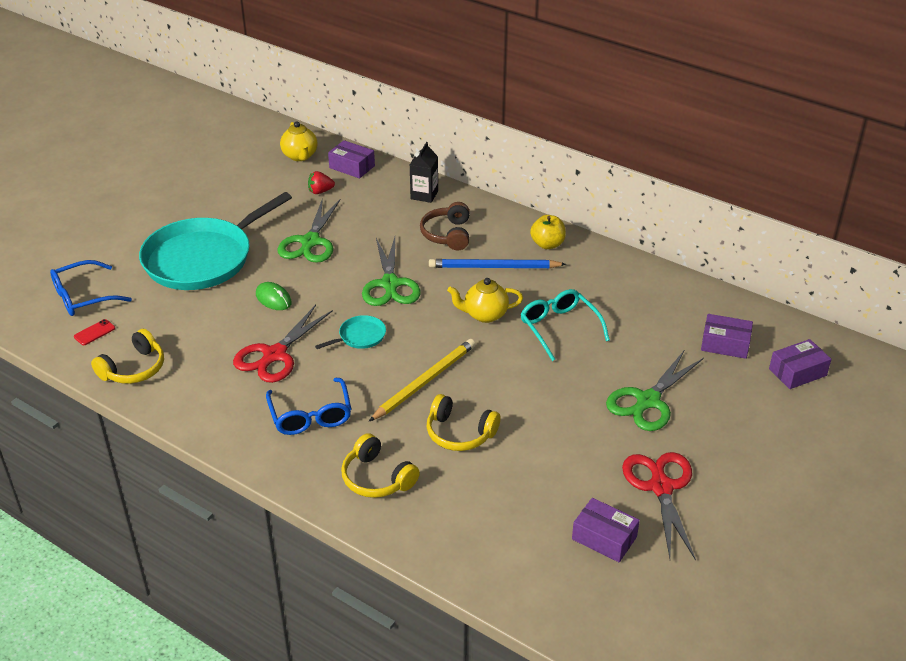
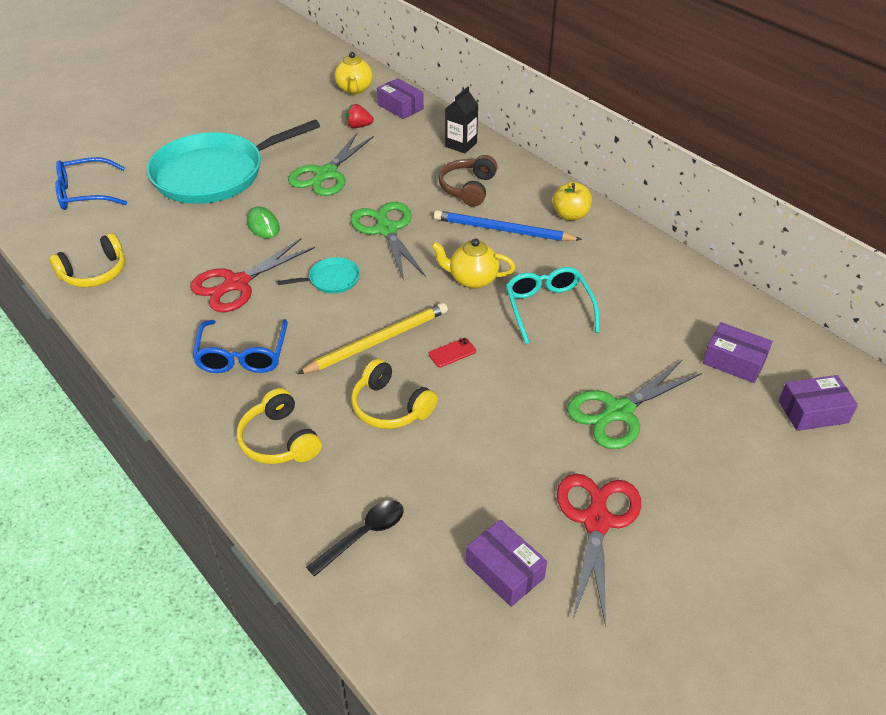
camera: 15 degrees right, 5 degrees up
(94, 332) = (77, 230): red phone -> red phone (452, 353)
(390, 284) = (387, 230): green scissors -> green scissors turned 150 degrees clockwise
(481, 536) = (363, 535): none -> black spoon

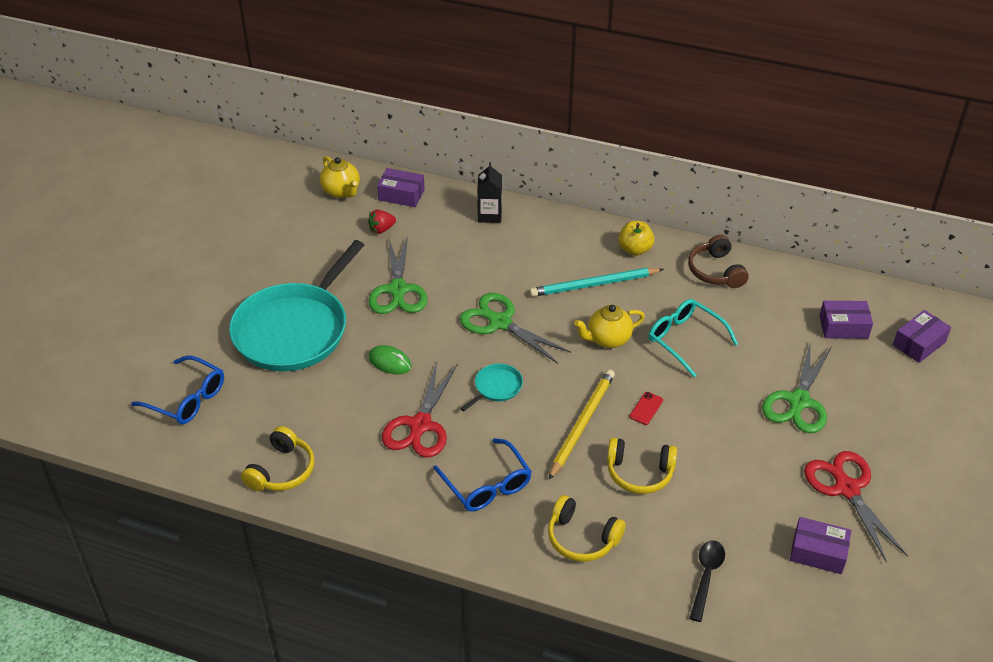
camera: 30 degrees left, 0 degrees up
(85, 193) = (187, 399): blue glasses -> blue glasses turned 105 degrees counterclockwise
(468, 188) = (533, 256): brown headphones -> brown headphones (716, 271)
(502, 230) = (594, 285): blue pencil -> turquoise pencil

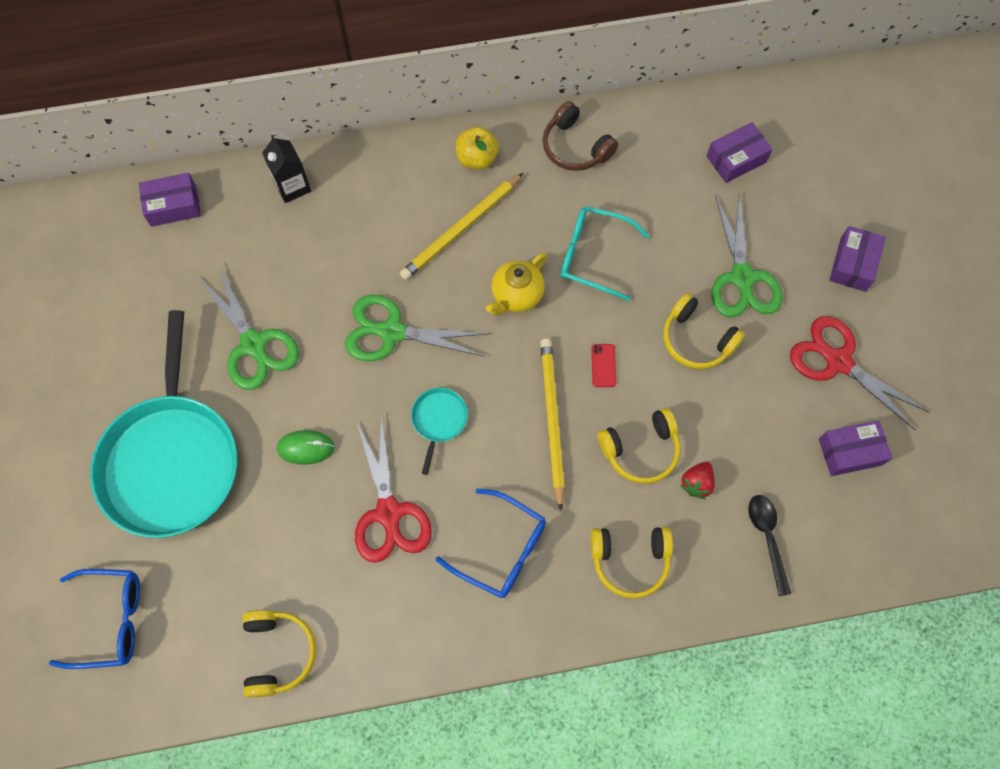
camera: 30 degrees left, 25 degrees up
(341, 191) = (99, 234): yellow teapot -> none
(381, 229) = (182, 267): red strawberry -> red strawberry (696, 483)
(594, 285) = (461, 229): turquoise pencil -> yellow pencil
(733, 424) = (696, 339): none -> yellow headphones
(919, 343) = (815, 144): purple box -> purple box (853, 264)

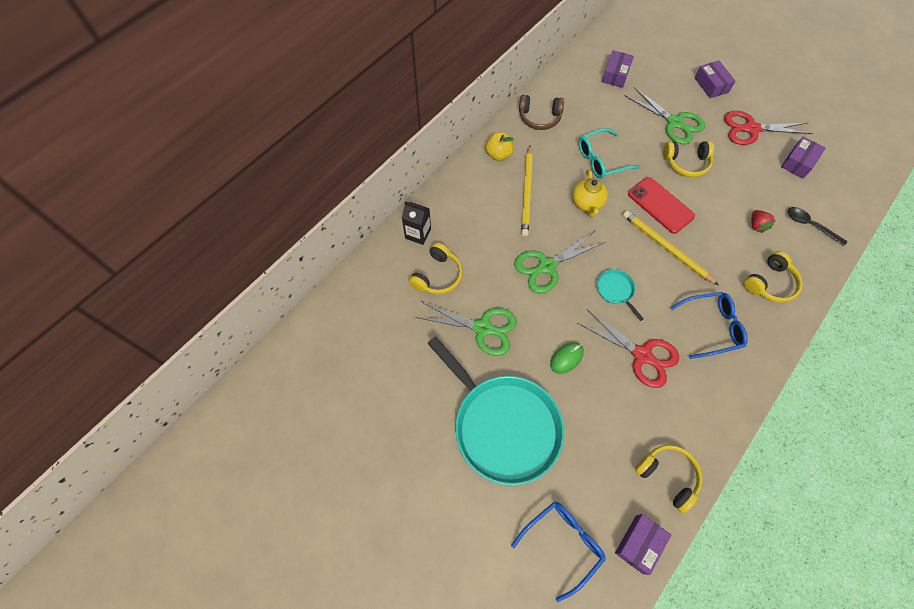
camera: 40 degrees left, 5 degrees down
(173, 206) = (361, 291): purple box -> purple box (639, 544)
(603, 365) = (660, 205): red phone -> red phone, size x2.22
(640, 450) = (718, 230): yellow headphones -> yellow headphones (437, 276)

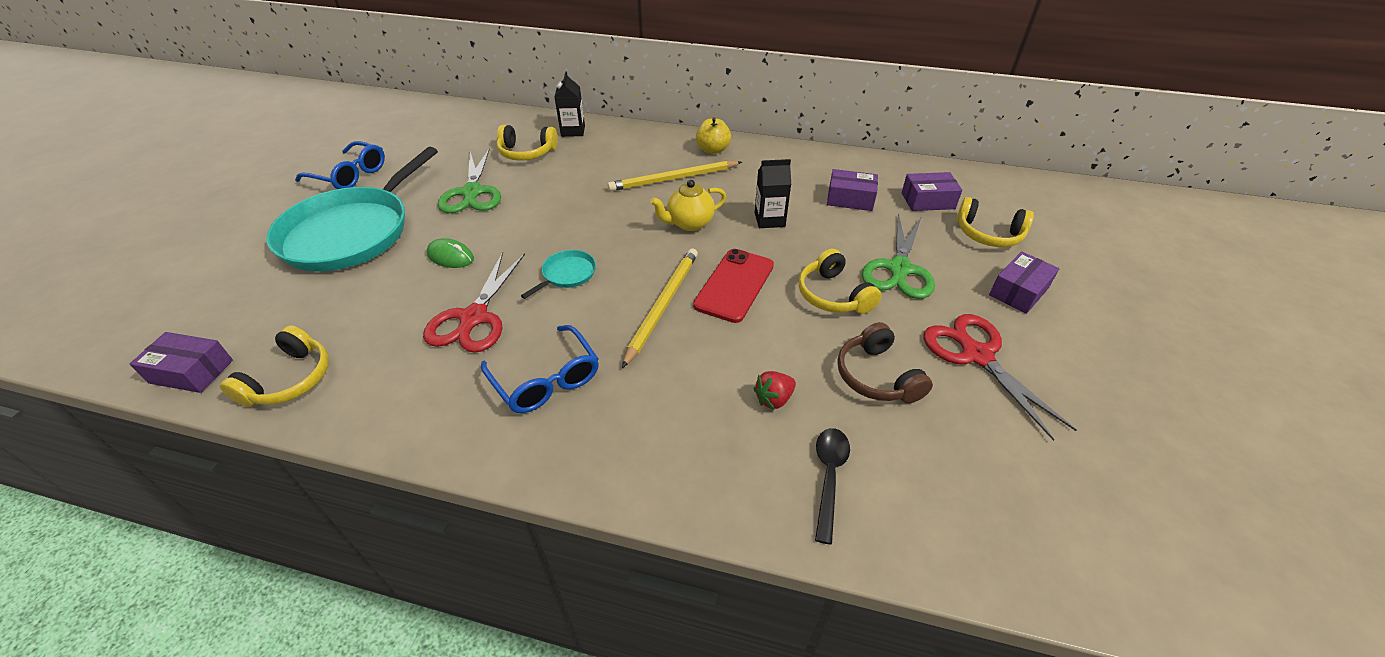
camera: 65 degrees right, 20 degrees down
(539, 117) = (793, 163): brown headphones -> brown headphones (877, 376)
(547, 266) = (576, 215): green scissors -> none
(562, 543) = (201, 306): blue glasses -> blue glasses (350, 175)
(601, 160) = (769, 220): turquoise glasses -> black carton
(769, 283) = (663, 437): yellow headphones -> yellow headphones (988, 234)
(798, 162) = (964, 434): purple box -> purple box (850, 199)

